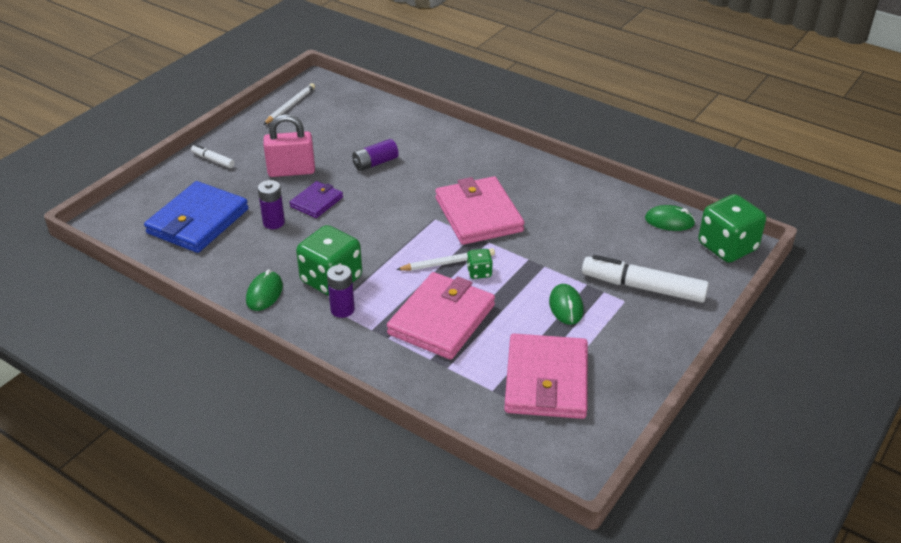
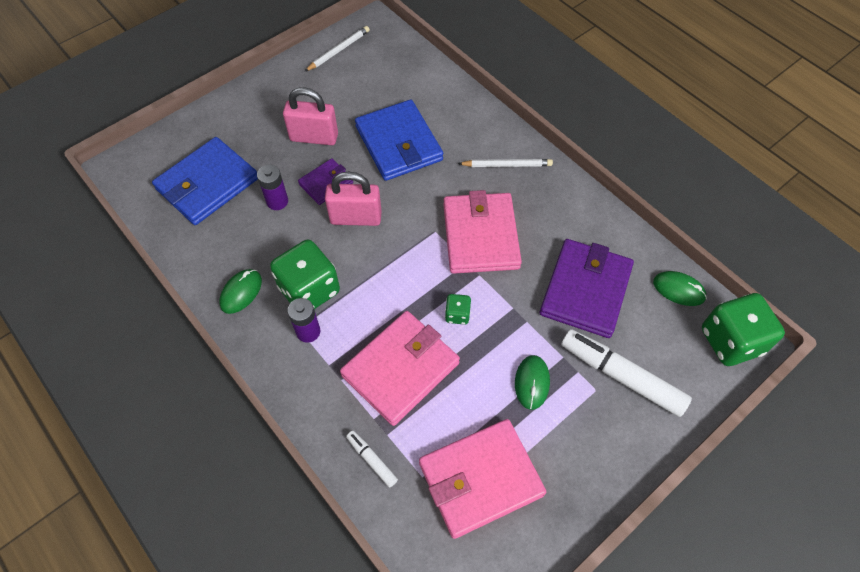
camera: 15 degrees right, 20 degrees up
(213, 160) = (245, 107): white marker -> white marker (372, 460)
(355, 222) = (356, 218): none -> pink padlock
(375, 163) = (398, 143): purple battery -> blue wallet
(448, 262) = (430, 294): white pencil -> white pencil (507, 165)
(546, 380) = (480, 478): pink wallet -> pink wallet turned 45 degrees clockwise
(588, 236) = (585, 290): none -> purple wallet

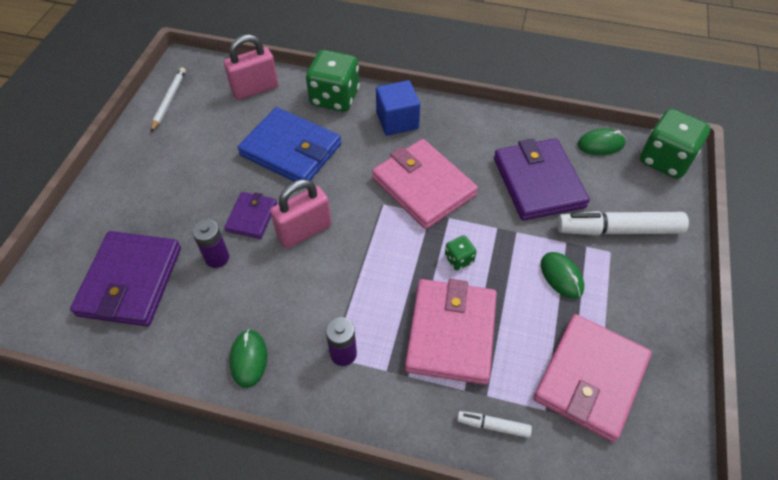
camera: 35 degrees left, 5 degrees down
(207, 184) = (130, 281): blue wallet -> purple wallet
(309, 290) = (313, 317): green dice -> green dice (334, 98)
(314, 137) = (207, 184): pink padlock -> pink padlock (255, 89)
(507, 165) = (397, 121): white pencil -> blue cube

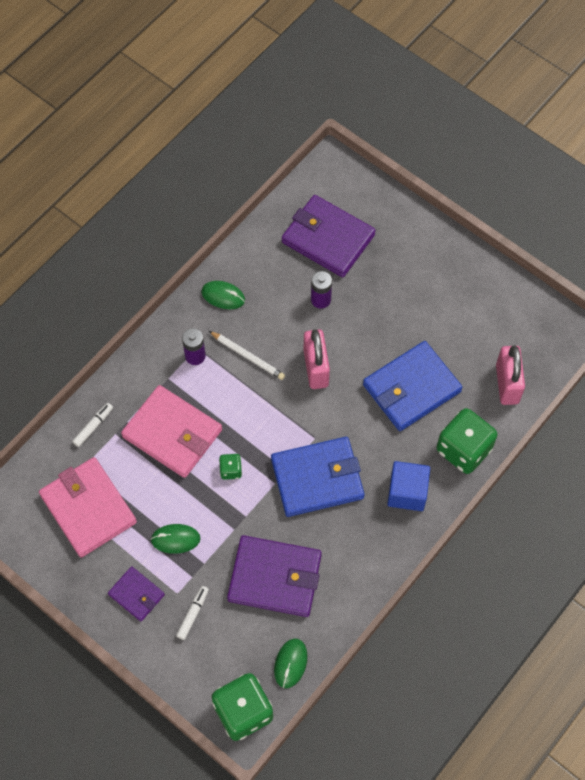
camera: 115 degrees right, 10 degrees up
(169, 100) = (523, 308): white pencil -> white pencil (248, 356)
(252, 217) = (349, 335): purple wallet -> purple wallet (136, 594)
(423, 186) = (317, 479): pink wallet -> blue wallet
(618, 230) = (193, 614): white marker -> white marker, size x0.48

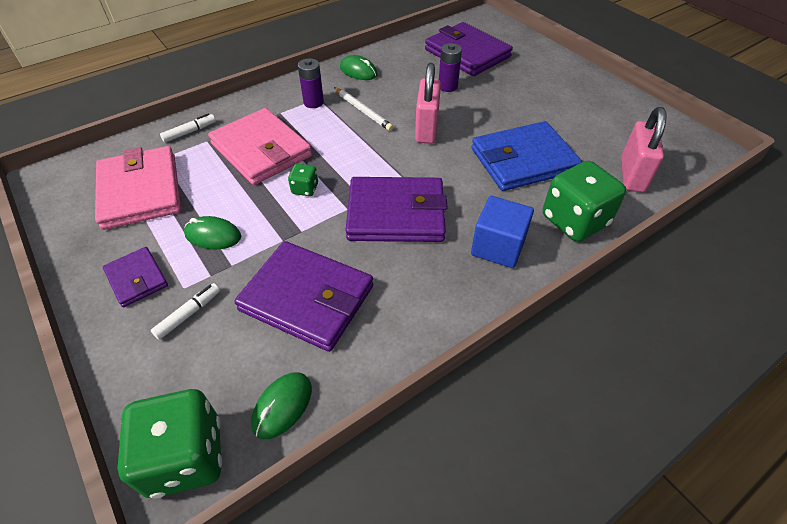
camera: 15 degrees right, 15 degrees down
(317, 479) = (396, 214): blue wallet -> purple wallet

